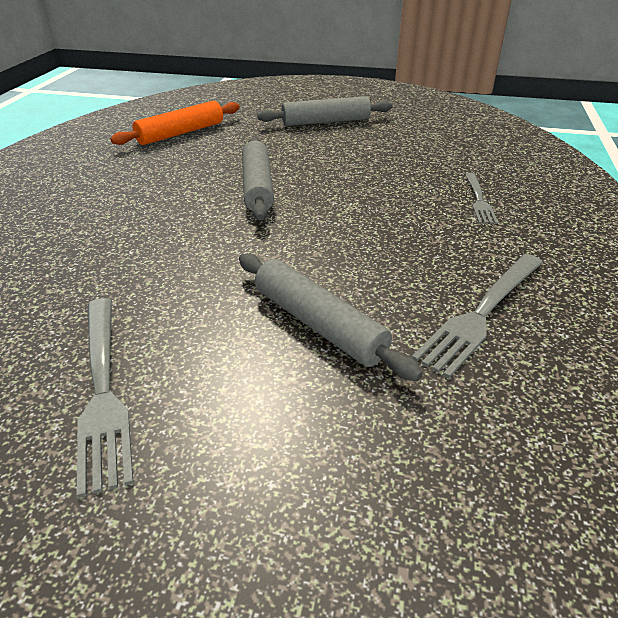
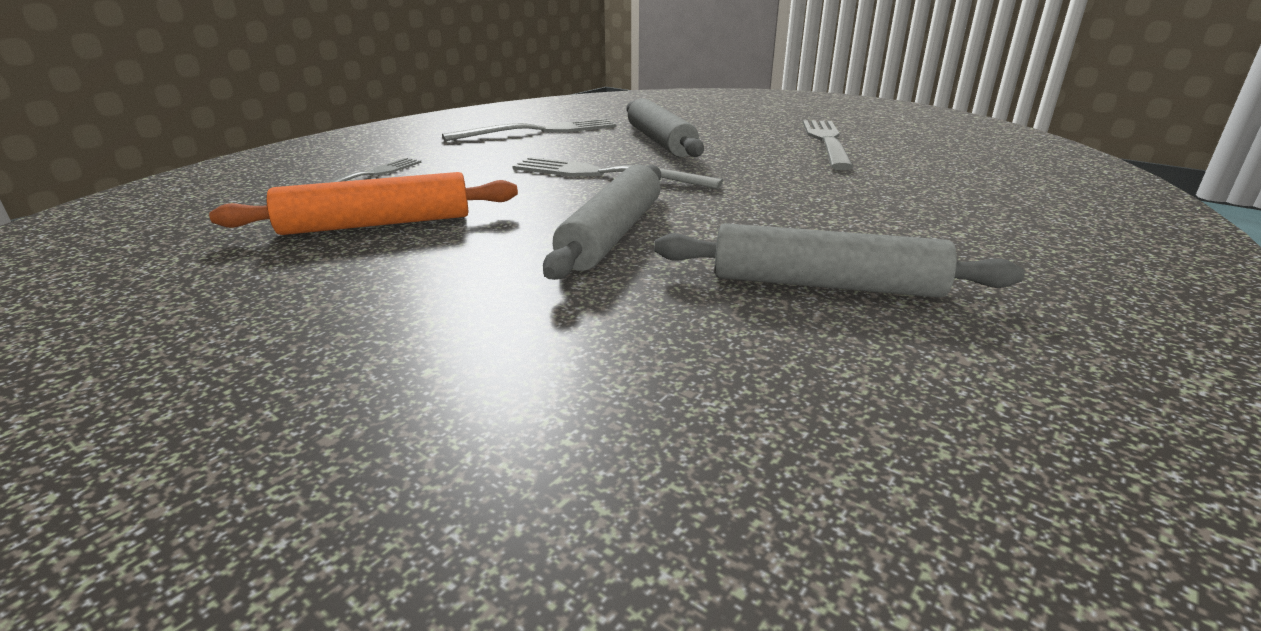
camera: 155 degrees left, 10 degrees down
(181, 133) = (694, 418): orange rolling pin -> orange rolling pin (377, 224)
(315, 243) = (606, 174): none -> grey fork
(326, 122) = (254, 358): grey rolling pin -> grey rolling pin (825, 284)

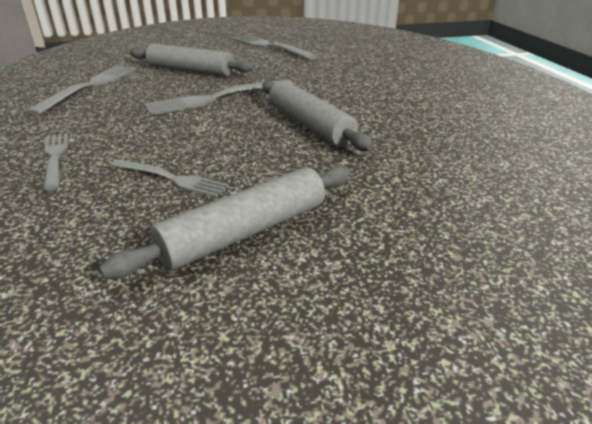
camera: 50 degrees left, 5 degrees up
(377, 224) = (171, 178): orange rolling pin -> grey fork
(825, 284) = (428, 109): grey rolling pin -> grey rolling pin (245, 232)

